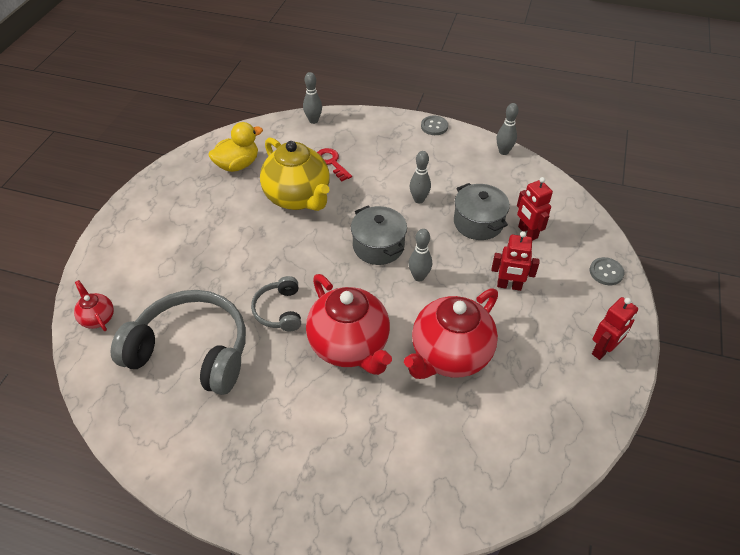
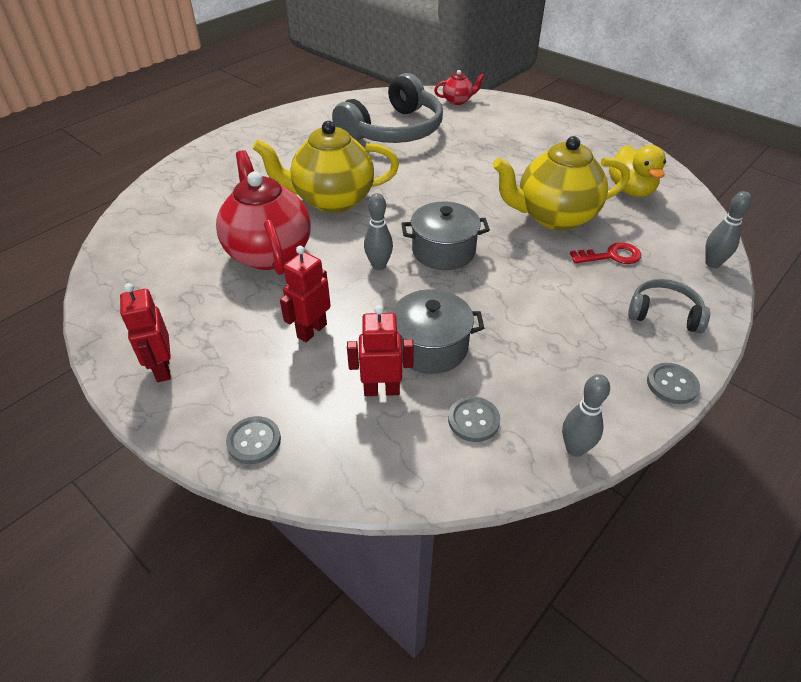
camera: 115 degrees right, 5 degrees down
(279, 310) = (402, 174): grey headphones -> grey headphones (664, 313)
(350, 346) = (332, 200): red teapot -> yellow teapot
(419, 199) = (504, 308): grey bowling pin -> none
(516, 190) = (473, 420): none -> grey button

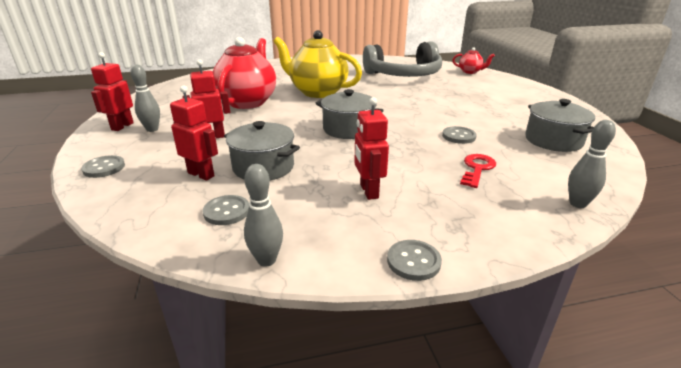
camera: 35 degrees right, 15 degrees down
(379, 265) = (297, 123): grey bowling pin -> grey bowling pin (152, 129)
(554, 217) = (459, 136): yellow teapot -> grey button
(560, 328) = (368, 191): none -> red robot
(611, 256) = (477, 169): red key -> red key turned 90 degrees counterclockwise
(631, 190) = (553, 140): yellow duck -> grey pot
(664, 313) = (476, 216): grey headphones -> none

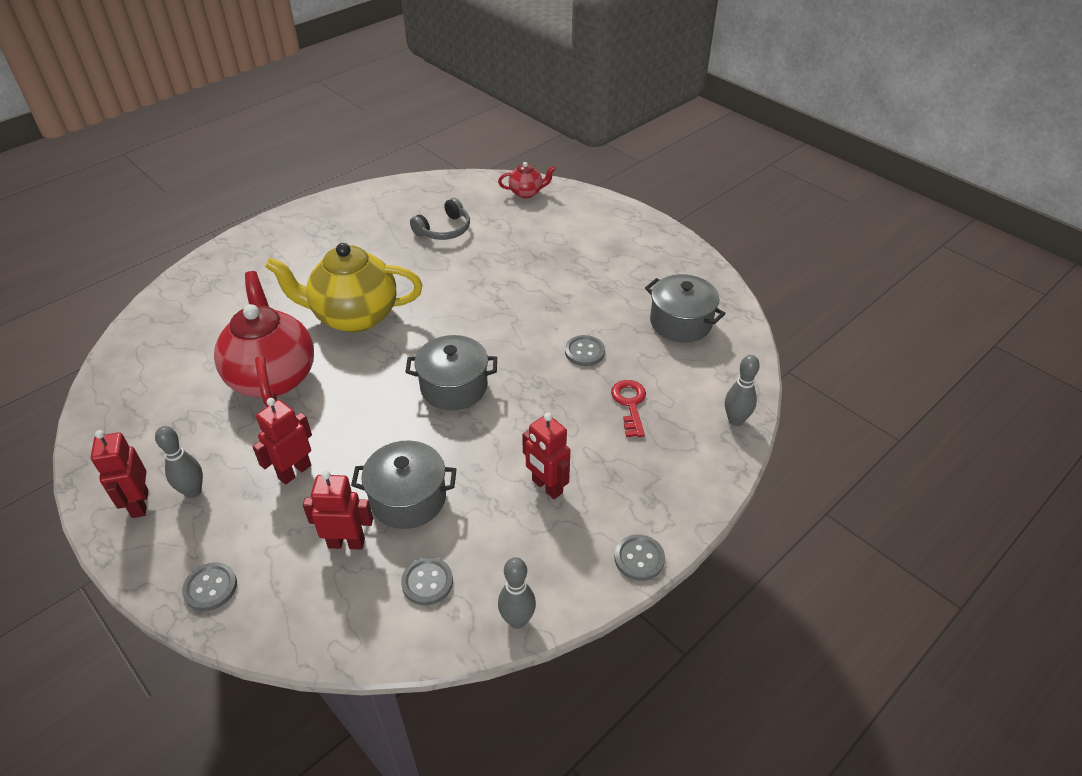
camera: 30 degrees left, 15 degrees up
(404, 75) = (444, 230): grey headphones -> grey headphones, size x0.49

